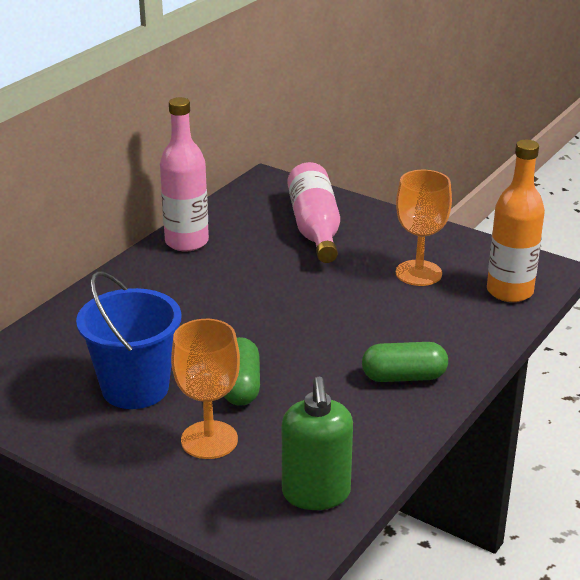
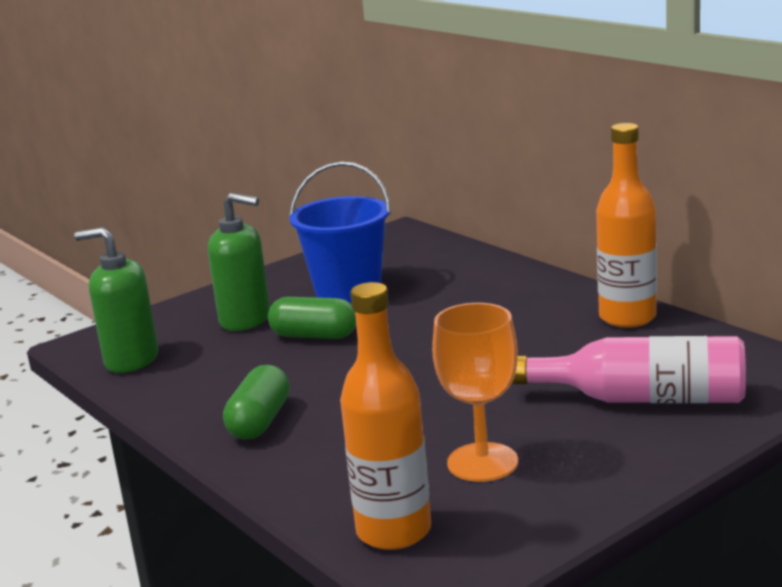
camera: 110 degrees right, 10 degrees down
(186, 242) = (627, 317): pink bottle -> orange bottle
(209, 440) = (246, 320): orange goblet -> green soap dispenser

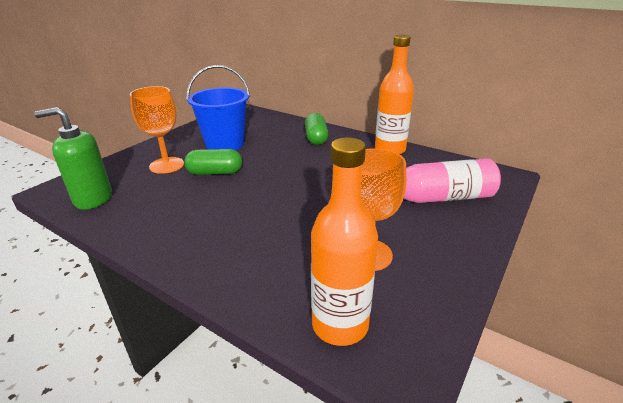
camera: 20 degrees left, 10 degrees up
(246, 320) = (166, 165): green soap dispenser -> orange goblet
(259, 421) = (201, 238): green capsule -> green capsule (316, 138)

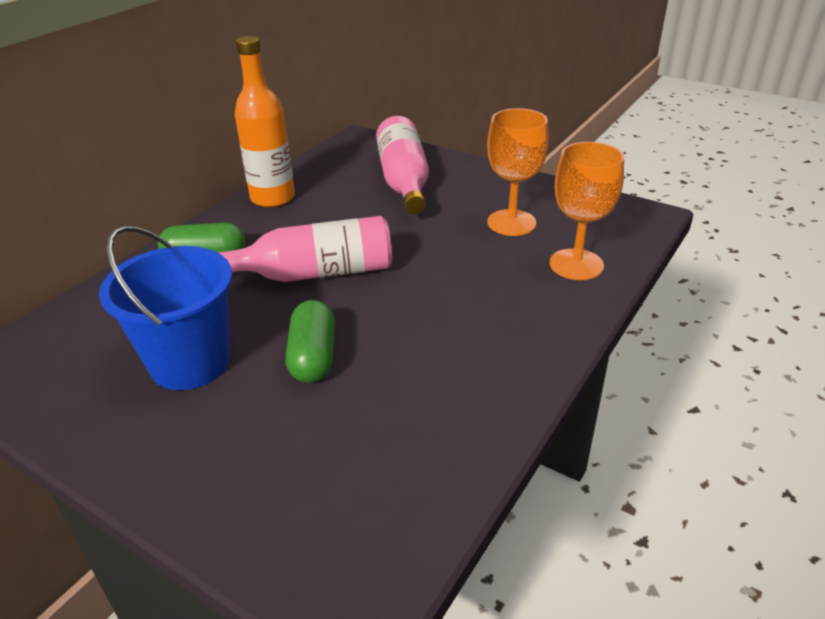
camera: 90 degrees left, 5 degrees up
(93, 199) = (398, 507): green soap dispenser -> none
(166, 165) = (268, 430): orange goblet -> orange goblet (576, 264)
(296, 168) = (313, 273): none -> pink bottle
(340, 325) = (609, 239): orange bottle -> none

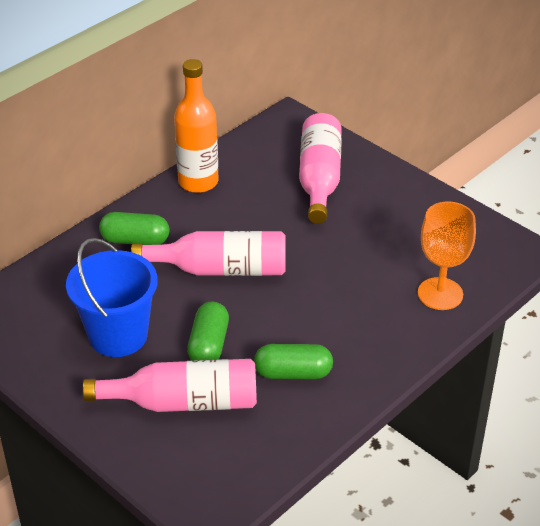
camera: 10 degrees right, 5 degrees up
(291, 434) = (184, 402): none -> pink bottle
(431, 374) = (293, 373): none -> green capsule
(511, 223) = (401, 242): orange goblet -> none

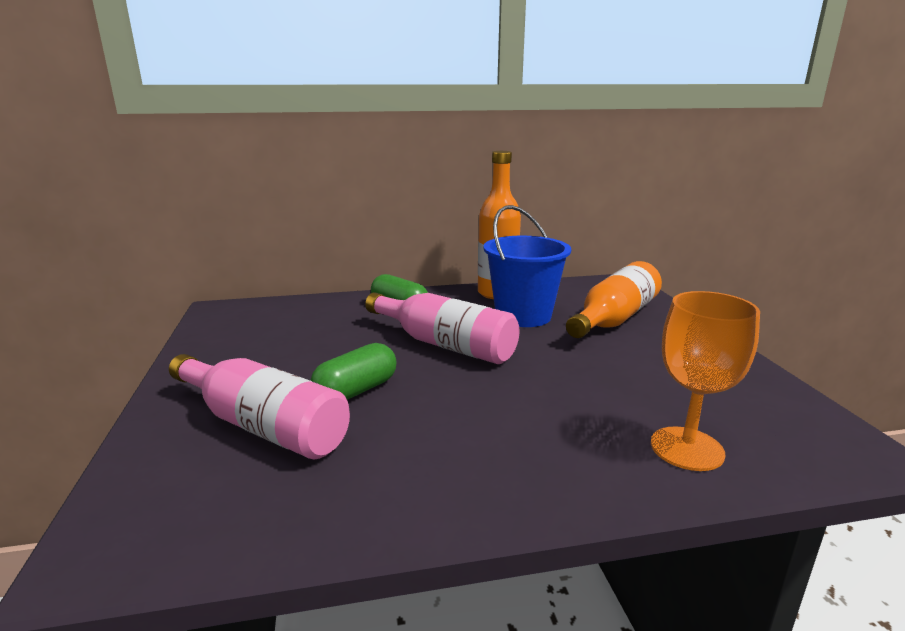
camera: 35 degrees right, 20 degrees down
(118, 335) = (293, 355): blue bucket -> blue bucket (523, 316)
(293, 373) = (407, 450): green capsule -> none
(319, 179) = (614, 318): pink bottle -> orange bottle

